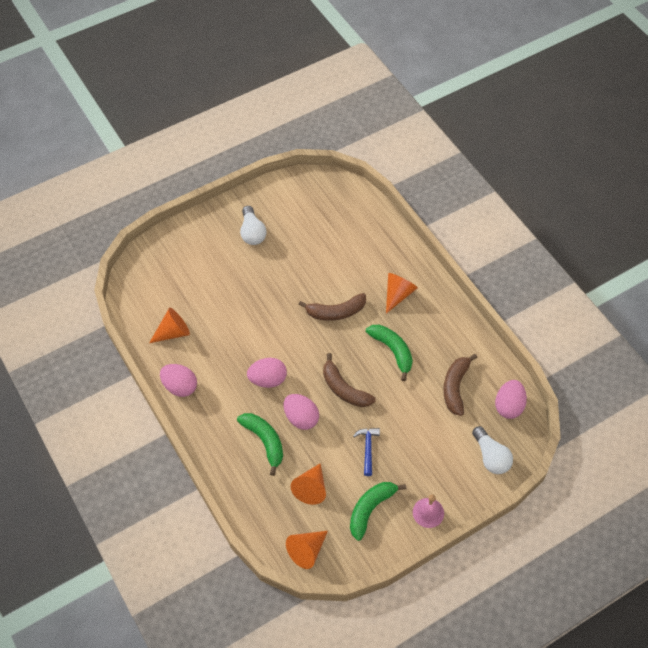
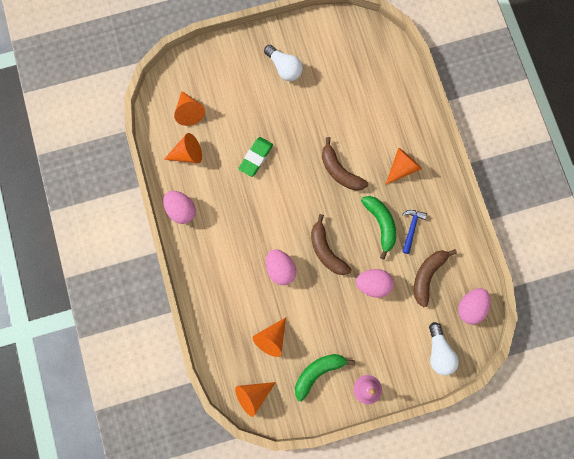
camera: 15 degrees right, 20 degrees up
(165, 293) = (189, 112): none -> orange cone
(246, 319) = (256, 157): none -> green eraser
(252, 233) = (284, 68): white light bulb -> white light bulb turned 45 degrees counterclockwise
(264, 441) = (242, 283): green banana -> none
(268, 379) = (260, 223): pink egg -> pink egg (373, 284)
(336, 312) = (340, 171): brown banana -> brown banana turned 45 degrees clockwise
(368, 449) = (331, 315): blue hammer -> blue hammer (411, 228)

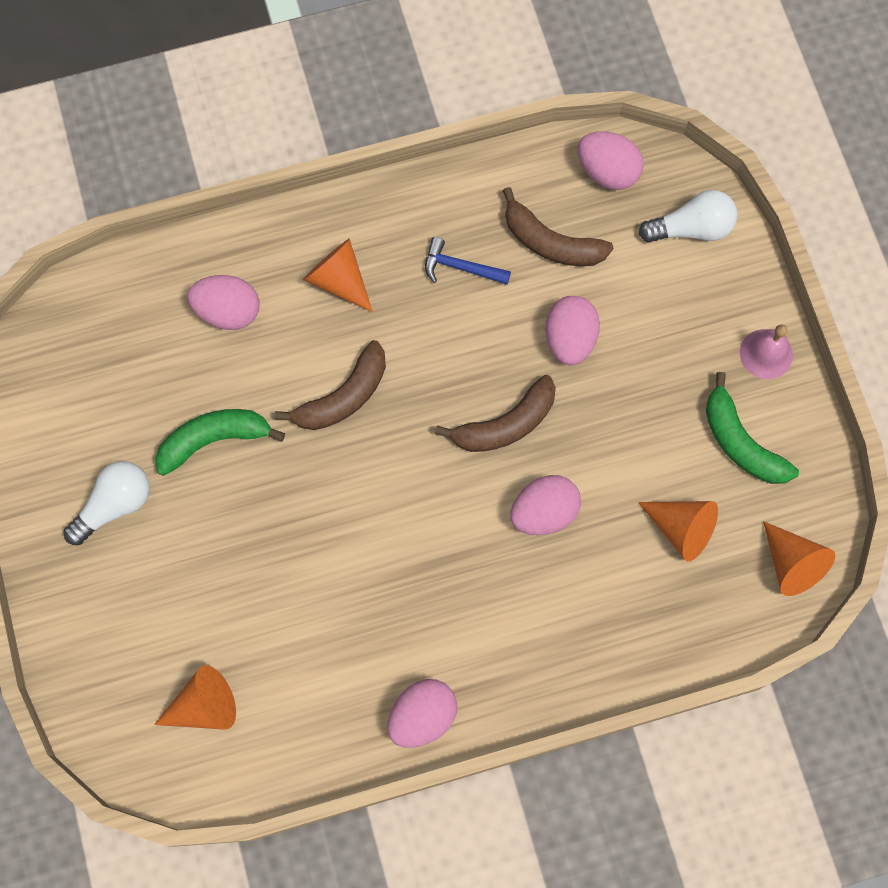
camera: 90 degrees left, 5 degrees down
(187, 154) = (299, 706): orange cone -> none
(256, 157) = (311, 562): green eraser -> none
(380, 224) = (452, 322): green banana -> green banana (214, 440)
(383, 115) = (228, 311): none -> pink egg

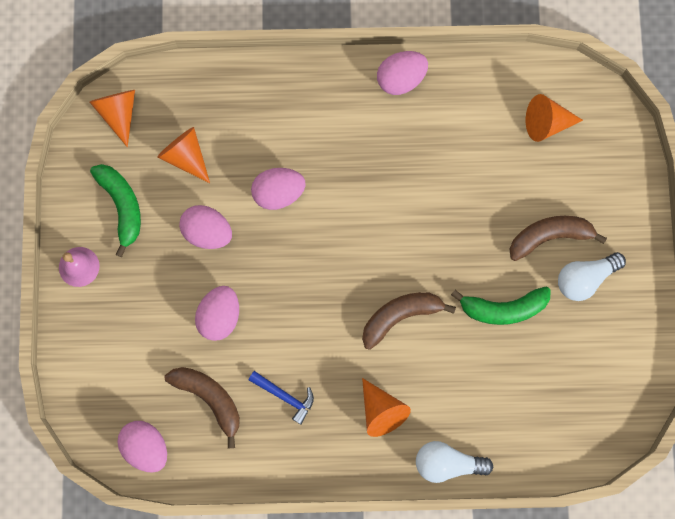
camera: 165 degrees left, 5 degrees up
(228, 311) = (472, 408): pink egg -> pink egg (207, 232)
(505, 424) = (287, 264): brown banana -> brown banana (550, 236)
(691, 228) = (98, 381): white light bulb -> white light bulb (447, 463)

